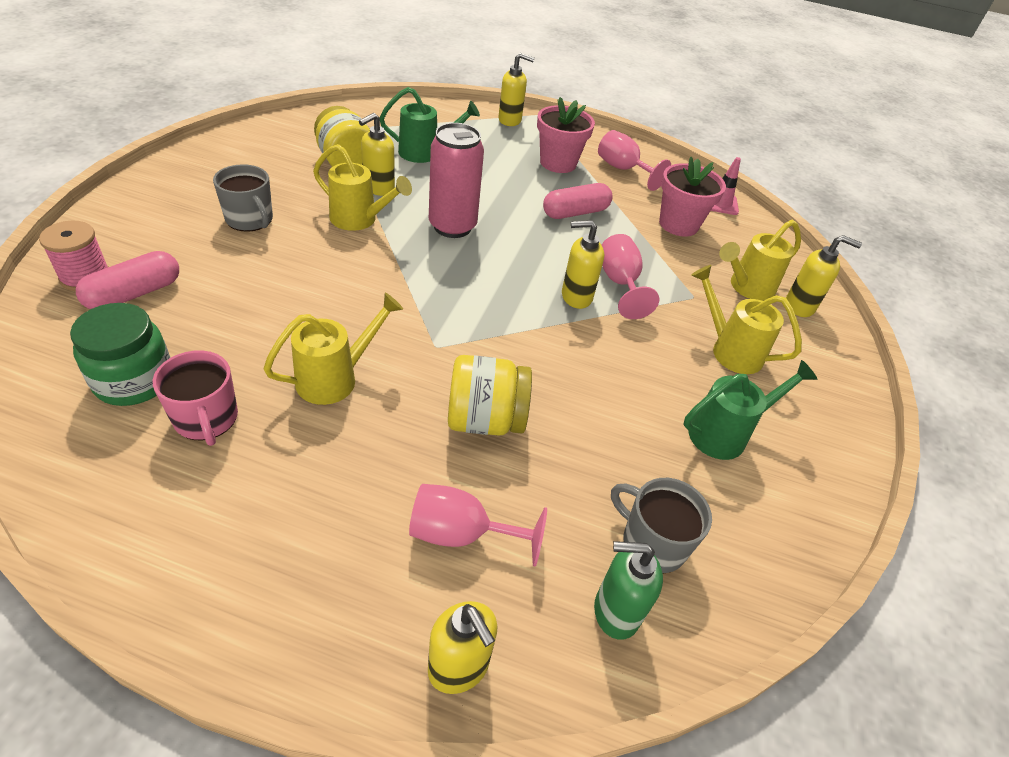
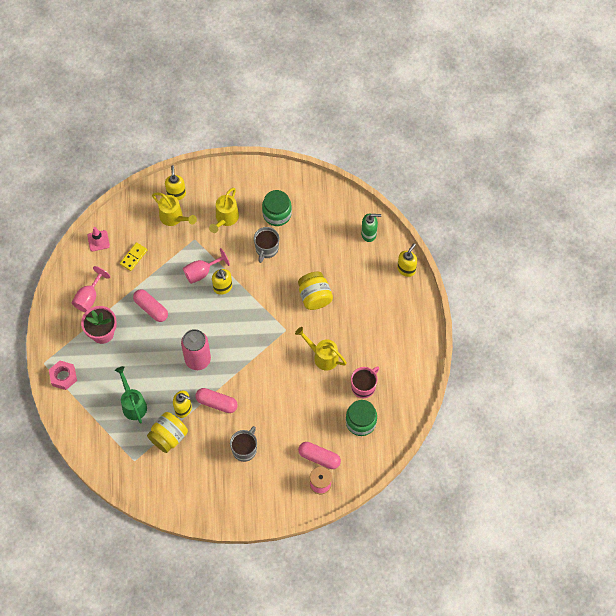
camera: 105 degrees left, 20 degrees up
(359, 220) = (216, 403): yellow watering can -> pink capsule
(461, 534) = (365, 285): pink goblet -> none
(510, 120) = (63, 376): yellow soap dispenser -> pink nut
(615, 612) = (369, 234): green soap dispenser -> green soap dispenser turned 75 degrees counterclockwise
(652, 543) = (339, 229): grey mug -> grey mug (266, 249)
(678, 224) = (133, 257): pink flower pot -> yellow domino
(725, 433) = (277, 214): green watering can -> green jar

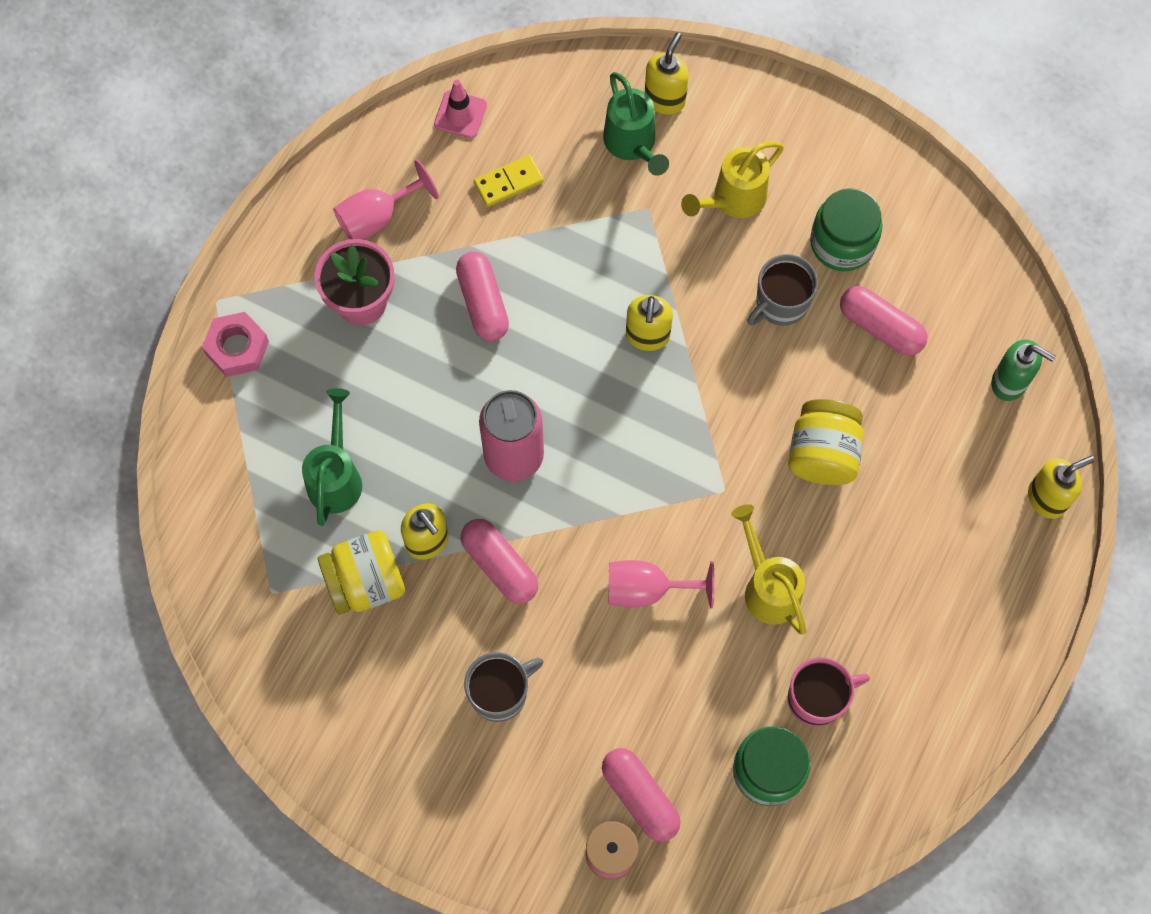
camera: 30 degrees right, 5 degrees up
(174, 217) = (632, 144): yellow watering can -> green watering can
(202, 272) = (624, 283): pink goblet -> pink goblet (647, 589)
(309, 238) = (880, 327): none -> pink capsule

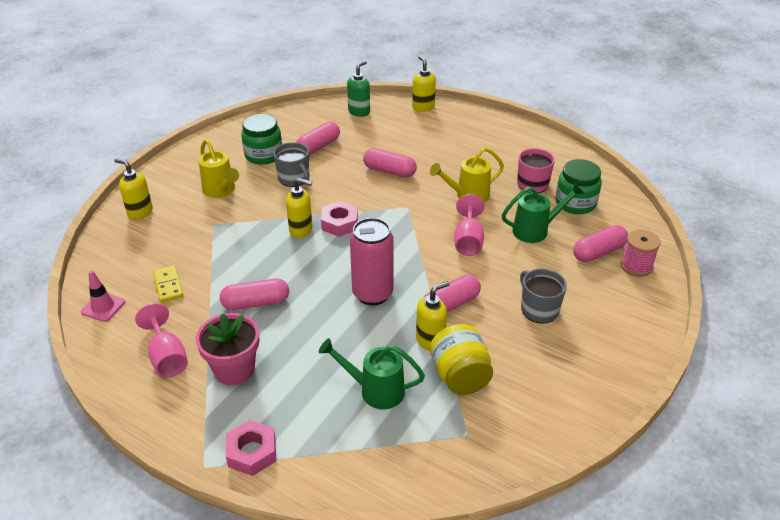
camera: 85 degrees left, 30 degrees down
(632, 144) = (165, 228): green watering can -> green watering can (535, 230)
(670, 390) = (339, 223): none -> pink nut
(822, 454) = (389, 171): yellow jar -> pink capsule

